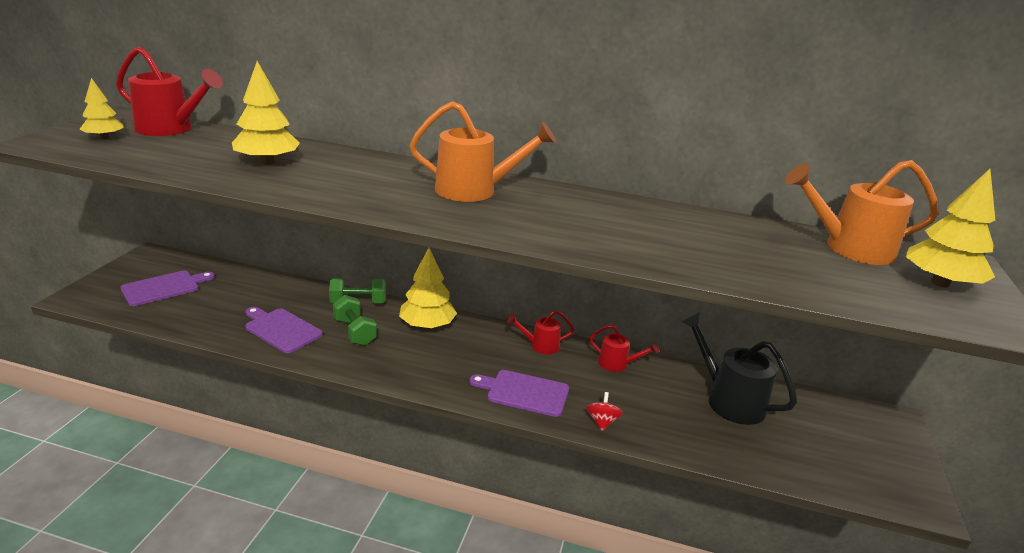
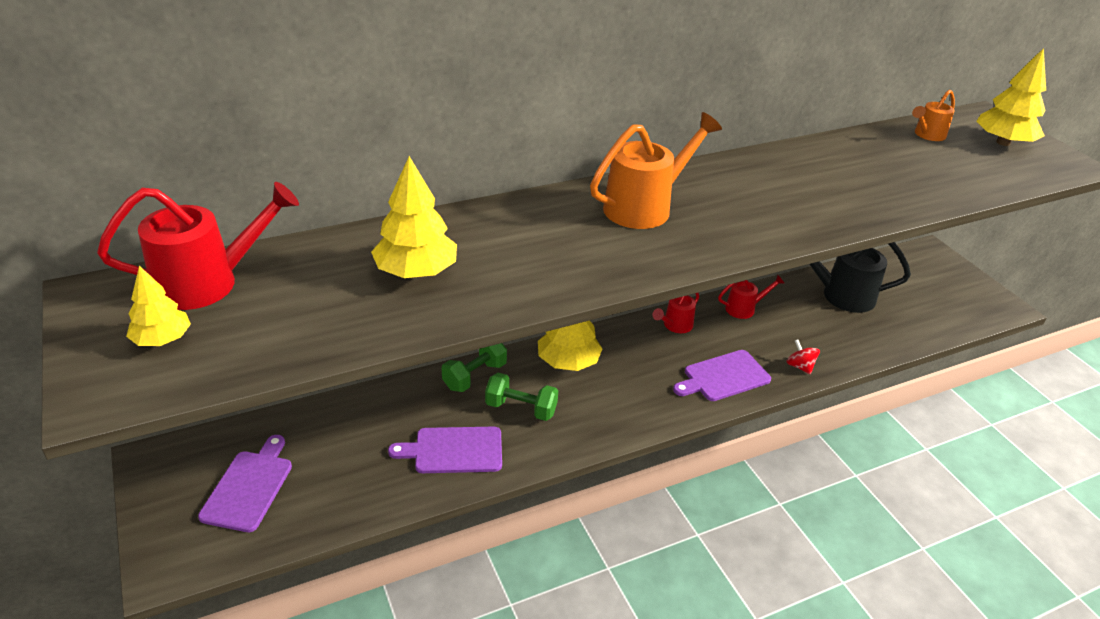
camera: 40 degrees left, 10 degrees up
(849, 248) = (927, 135): orange watering can -> orange watering can, size x0.55

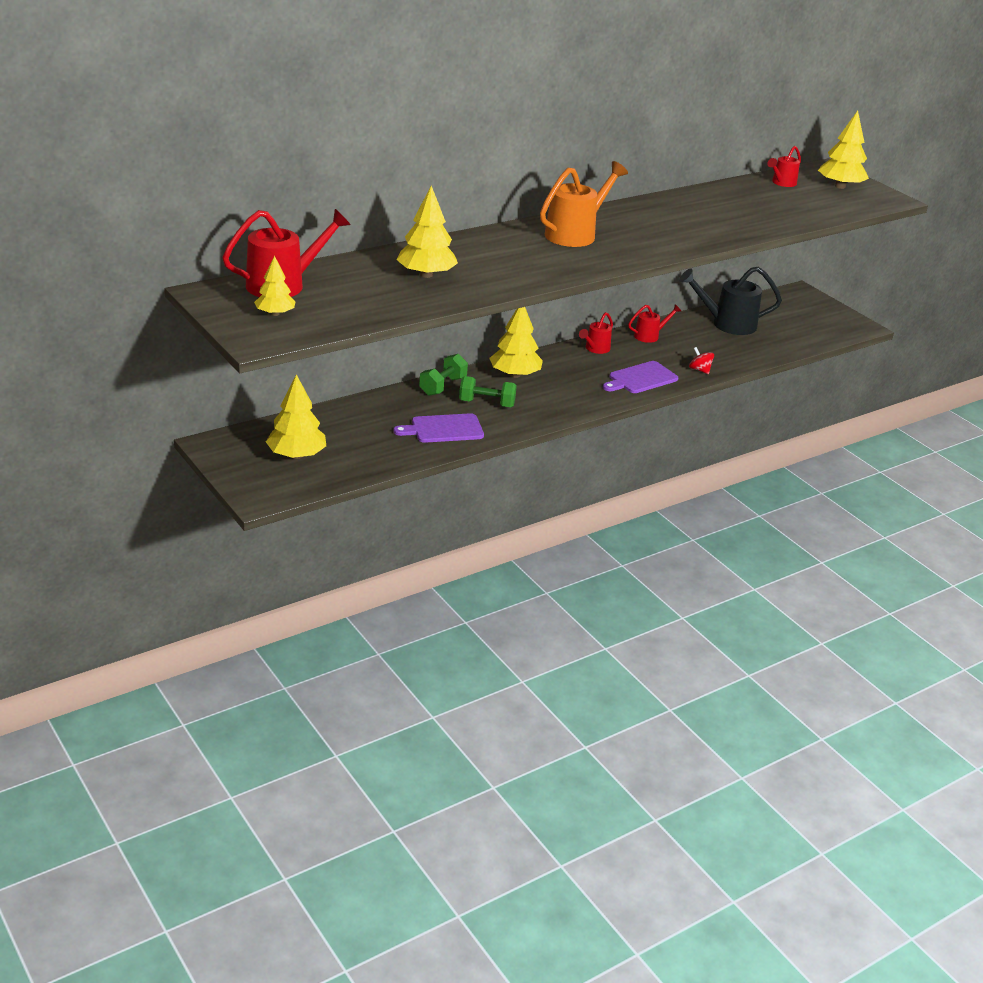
camera: 10 degrees left, 5 degrees down
(249, 487) = (296, 455): purple cutting board -> yellow tree
(927, 135) = (782, 183): orange watering can -> red watering can

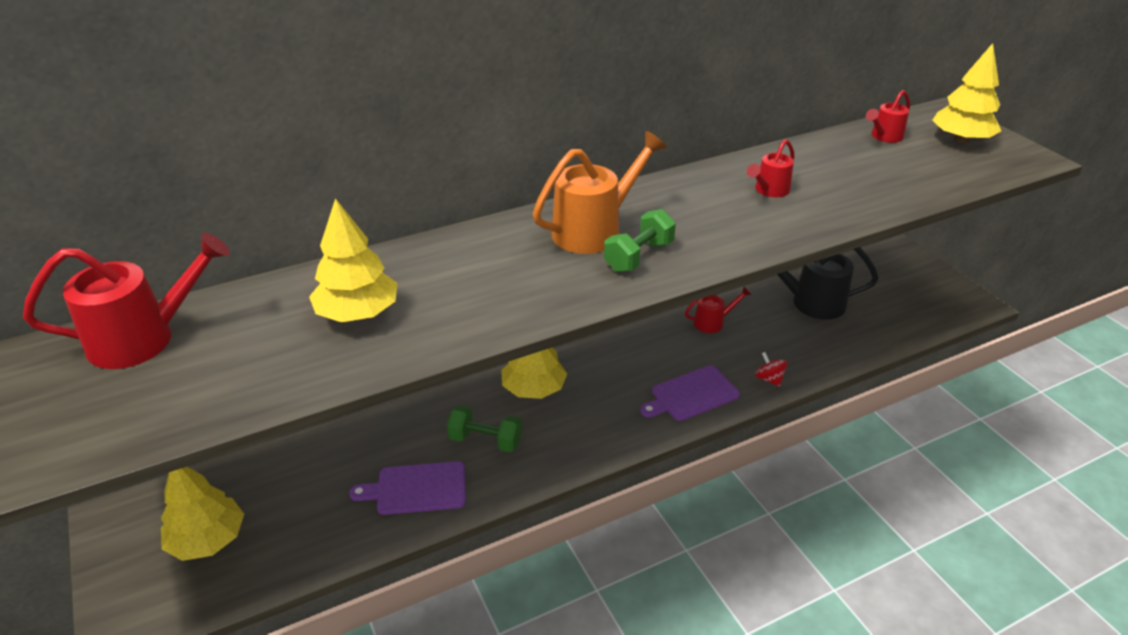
camera: 10 degrees right, 5 degrees up
(275, 314) = (94, 402): yellow tree -> none
(443, 386) = (439, 410): green dumbbell -> green dumbbell (639, 256)
(595, 349) = (642, 345): red watering can -> red watering can (769, 191)

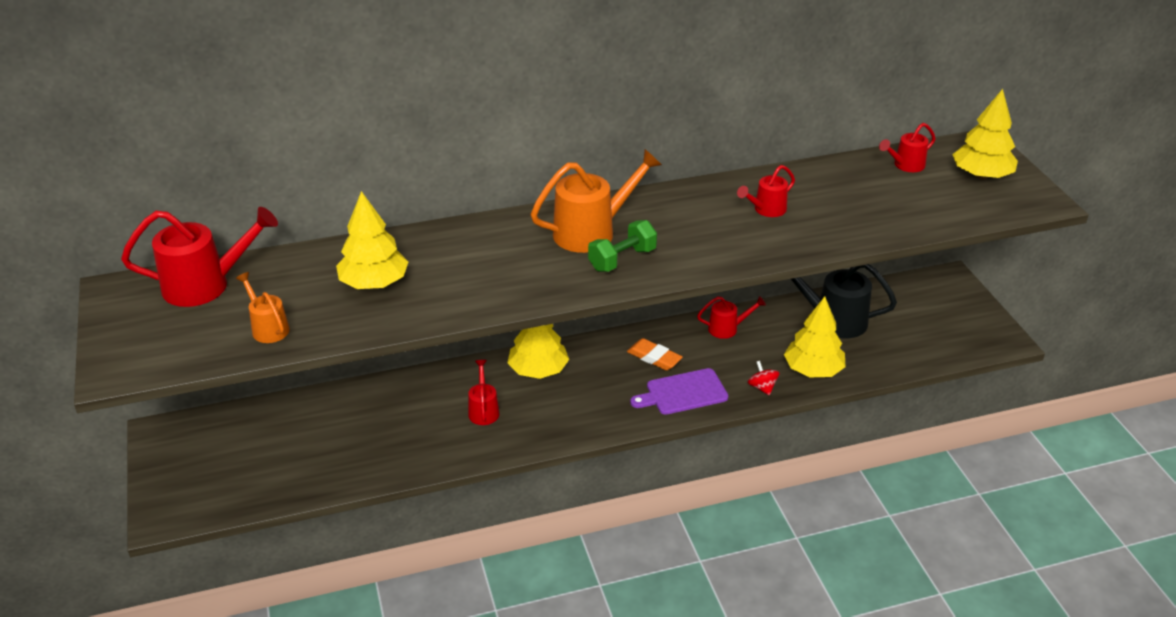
camera: 10 degrees right, 0 degrees up
(207, 540) = (236, 460): yellow tree -> yellow tree (813, 370)
(231, 383) = (267, 327): none -> orange watering can
(416, 489) = (415, 442): purple cutting board -> none
(485, 440) = (483, 410): green dumbbell -> red watering can
(650, 361) = (654, 358): none -> orange eraser

